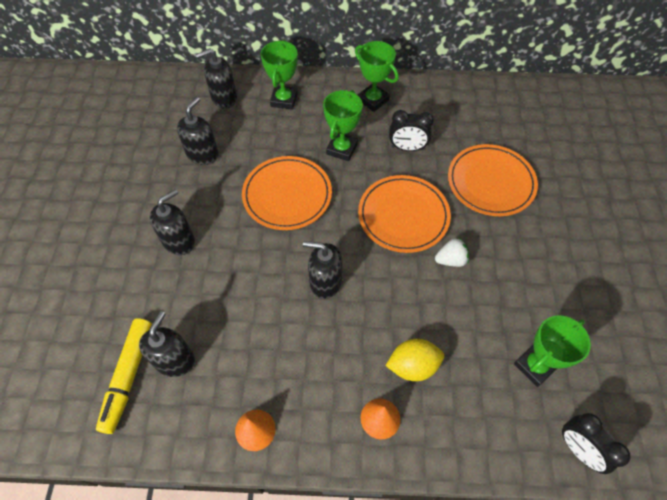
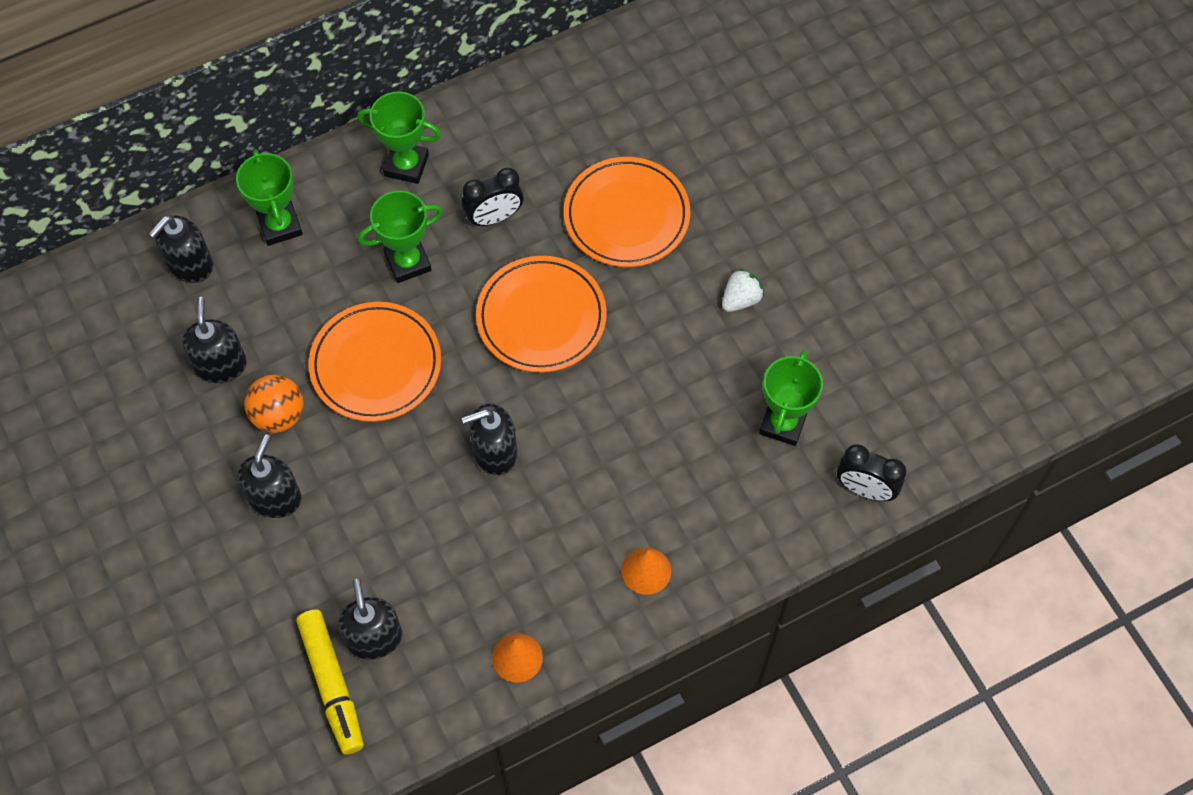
camera: 30 degrees left, 5 degrees up
(214, 196) = (279, 415): none -> orange ball
(342, 149) = (408, 262): green trophy -> green trophy turned 75 degrees clockwise
(413, 366) = (651, 495): yellow lemon -> none
(451, 260) = (629, 346): white strawberry -> white strawberry (740, 299)

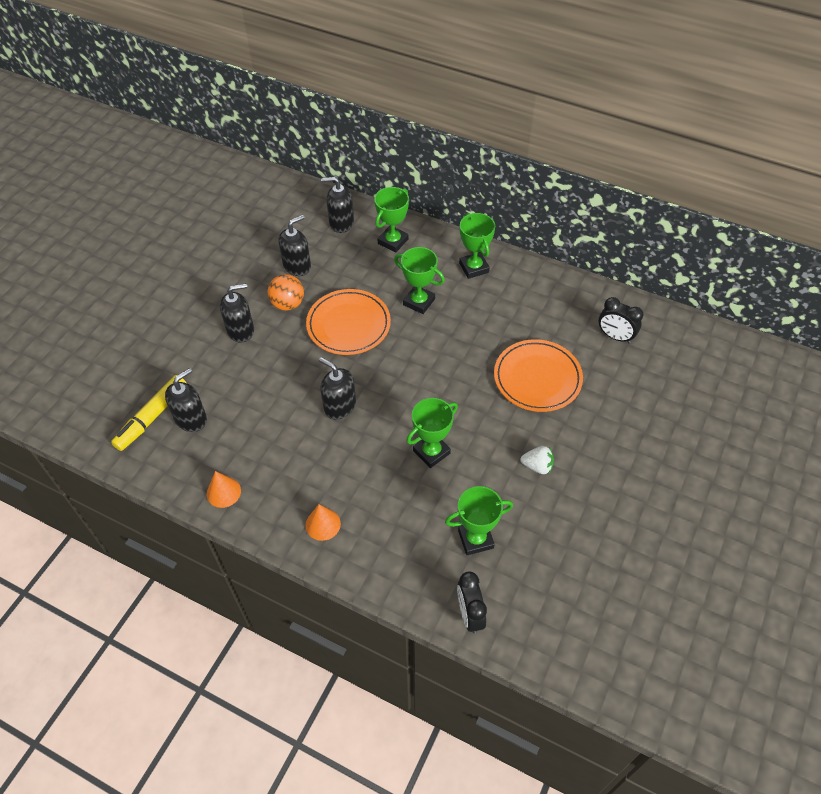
camera: 55 degrees right, 10 degrees down
(494, 217) = (479, 321): black clock -> black clock (615, 336)
(541, 317) = (438, 377): orange plate -> none
(639, 394) = (431, 452): none -> green trophy

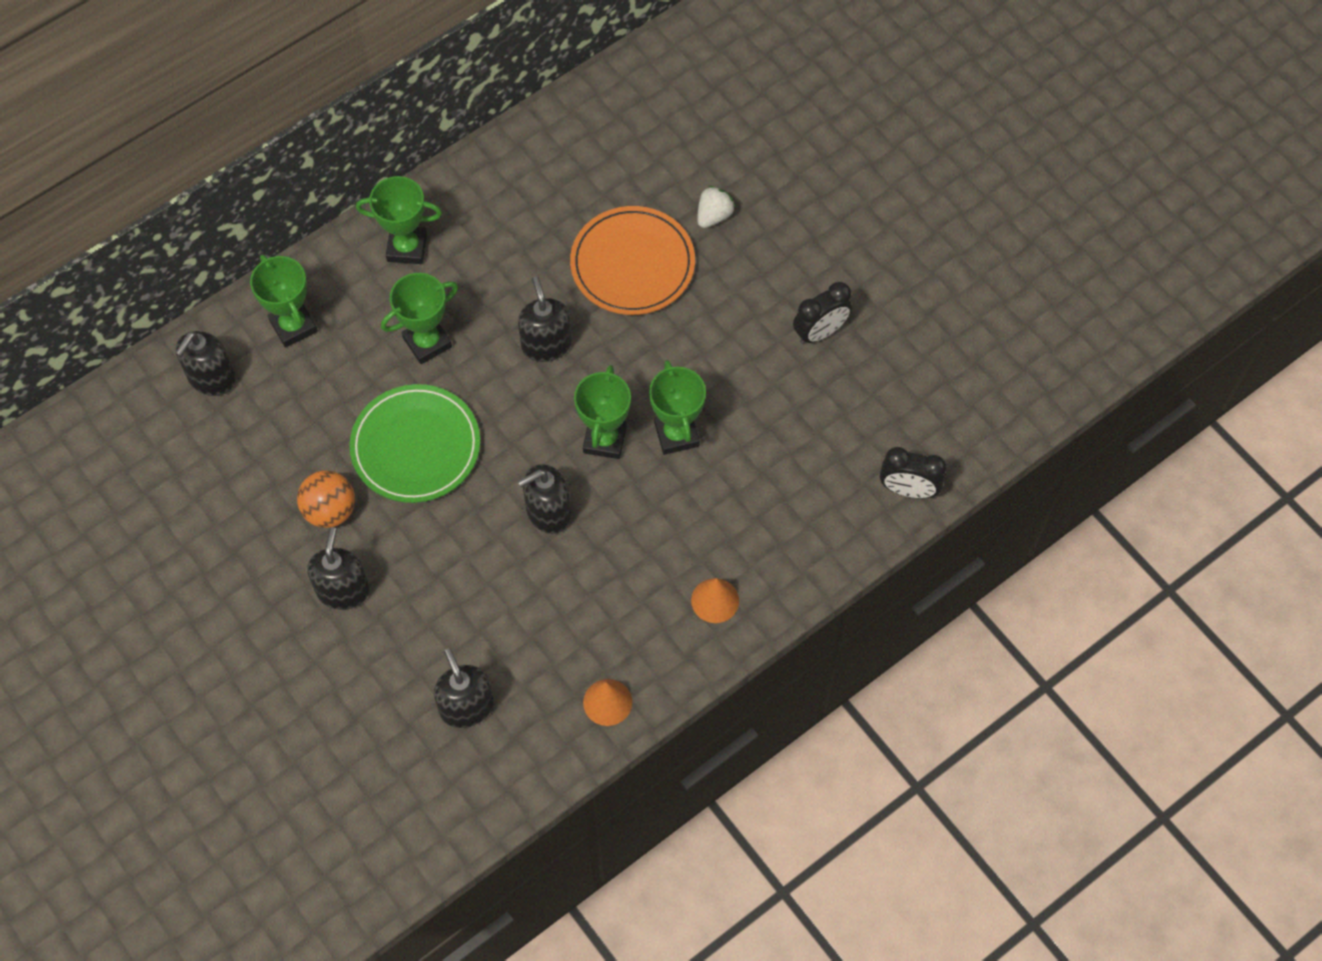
camera: 65 degrees left, 10 degrees up
(152, 417) = (435, 757): yellow marker -> none
(297, 266) = (263, 471): black soap dispenser -> black soap dispenser (546, 344)
(348, 325) = (416, 446): orange plate -> green plate
(475, 539) = (819, 440): green trophy -> green trophy (604, 440)
(537, 466) = (758, 328): white strawberry -> white strawberry (714, 215)
(615, 336) = (618, 146): black clock -> black clock (820, 332)

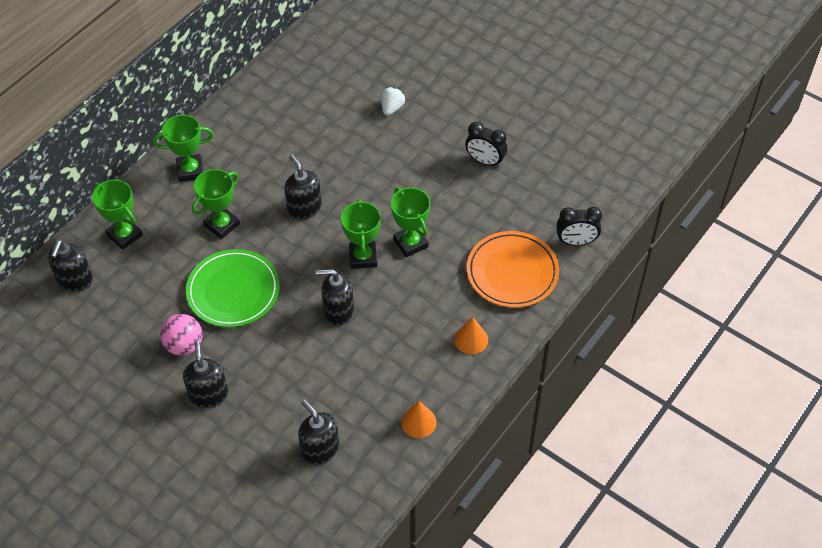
camera: 15 degrees left, 10 degrees down
(330, 510) = (184, 345): orange ball -> pink ball
(548, 512) = (338, 311): black soap dispenser -> black soap dispenser turned 45 degrees clockwise
(632, 264) = (347, 148): orange plate -> orange plate (512, 272)
(820, 332) = (485, 161): black clock -> black clock turned 75 degrees clockwise

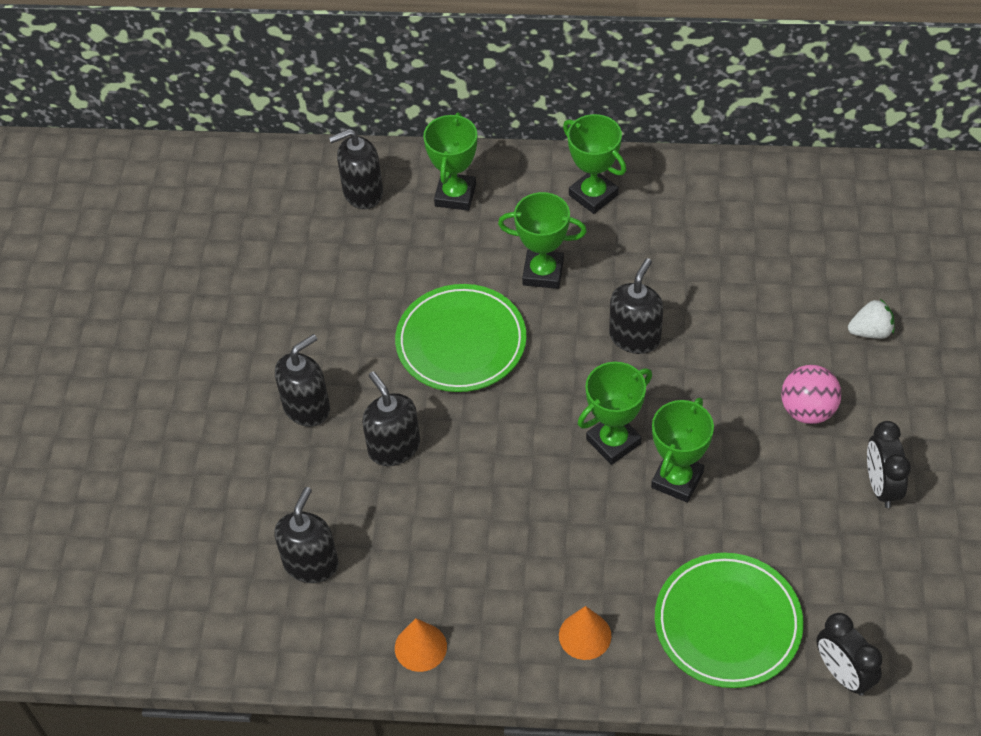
camera: 60 degrees right, 0 degrees up
(184, 345) = (354, 343): pink ball -> pink ball (807, 410)
(338, 311) = (515, 464): black soap dispenser -> black soap dispenser (394, 447)
(512, 272) = (727, 623): orange plate -> green plate

